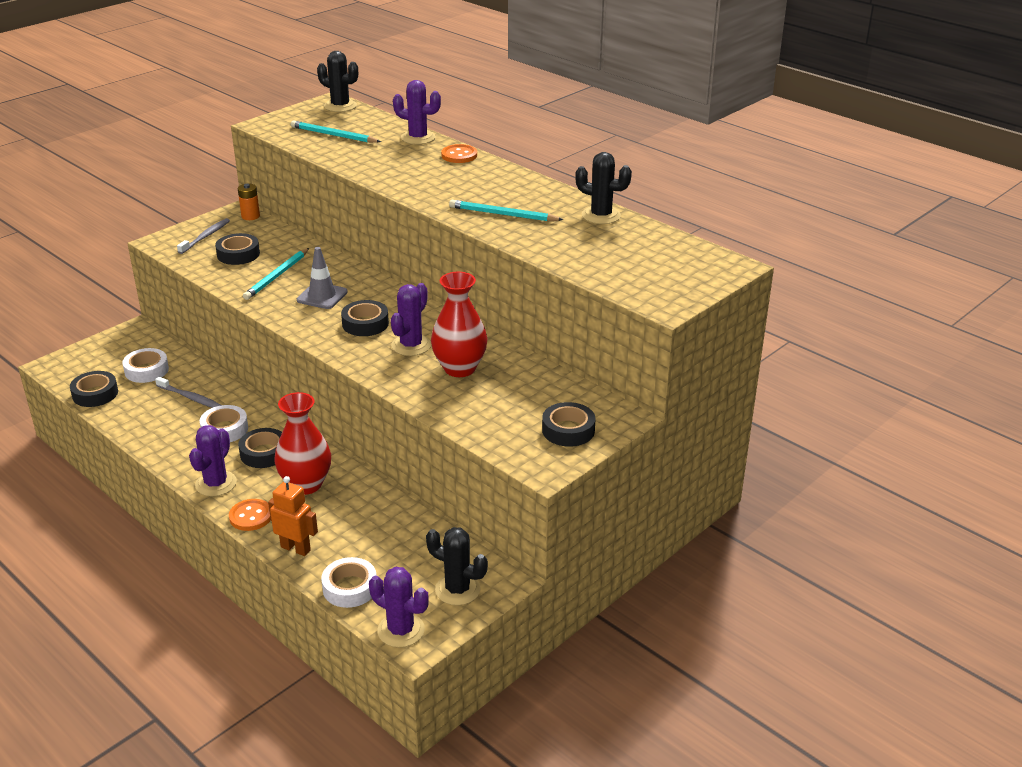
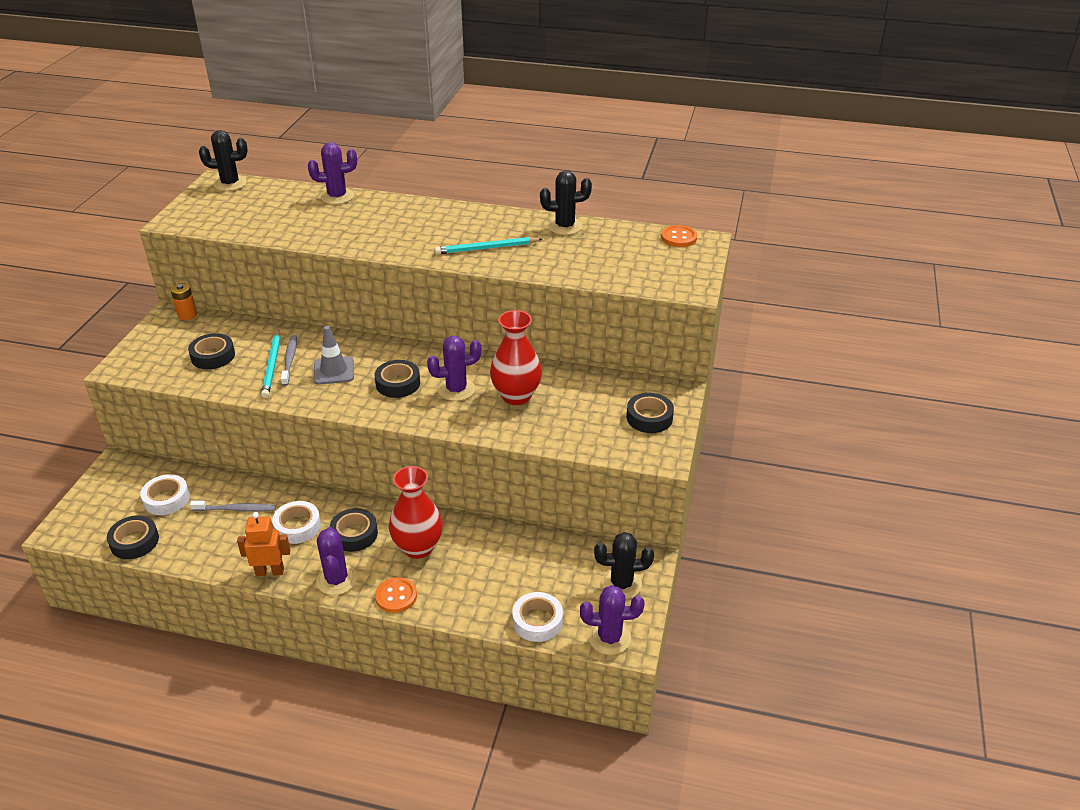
camera: 30 degrees left, 5 degrees up
(206, 236) = (162, 348): grey toothbrush -> grey toothbrush (290, 360)
(296, 548) = (461, 607): orange robot -> orange robot (270, 571)
(333, 135) = (255, 214): turquoise pencil -> none
(411, 345) = (456, 390): purple cactus -> purple cactus turned 75 degrees clockwise
(459, 155) = (391, 204): orange button -> orange button (678, 237)

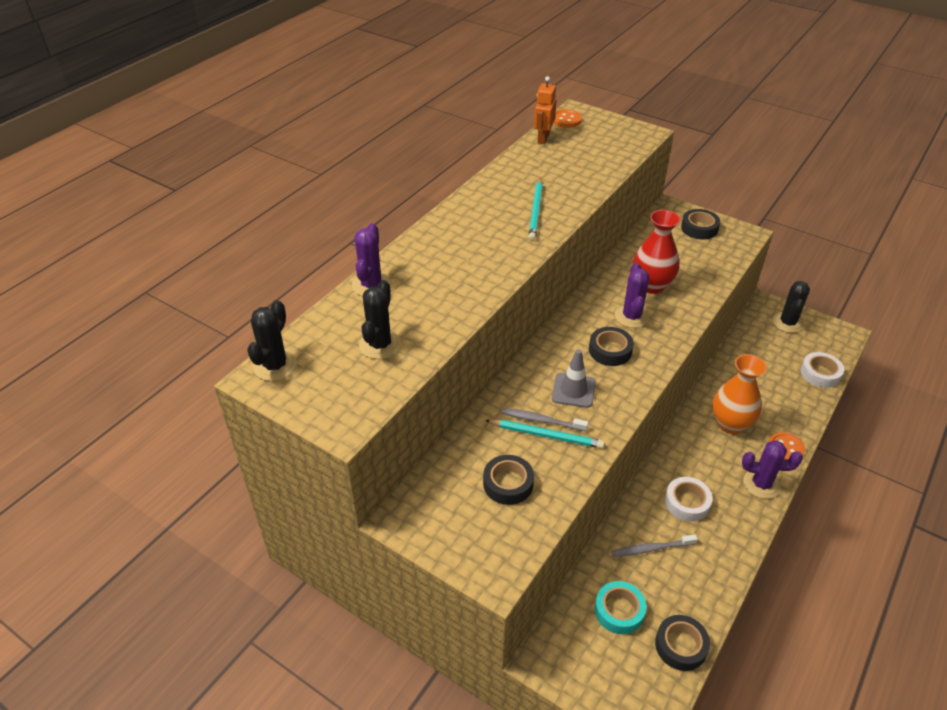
camera: 70 degrees left, 5 degrees up
(166, 499) = (619, 611): white tape -> turquoise tape
(187, 315) = (408, 501): orange battery -> none
(236, 509) = (651, 549): grey toothbrush -> grey toothbrush turned 120 degrees counterclockwise
(270, 571) = (744, 531): orange robot -> orange robot (543, 138)
(354, 534) = (706, 463): black tape -> none
(418, 547) = (730, 424): red vase -> orange vase
(565, 226) = (518, 165): black cactus -> black cactus (380, 345)
(609, 638) = (839, 342): purple cactus -> none

